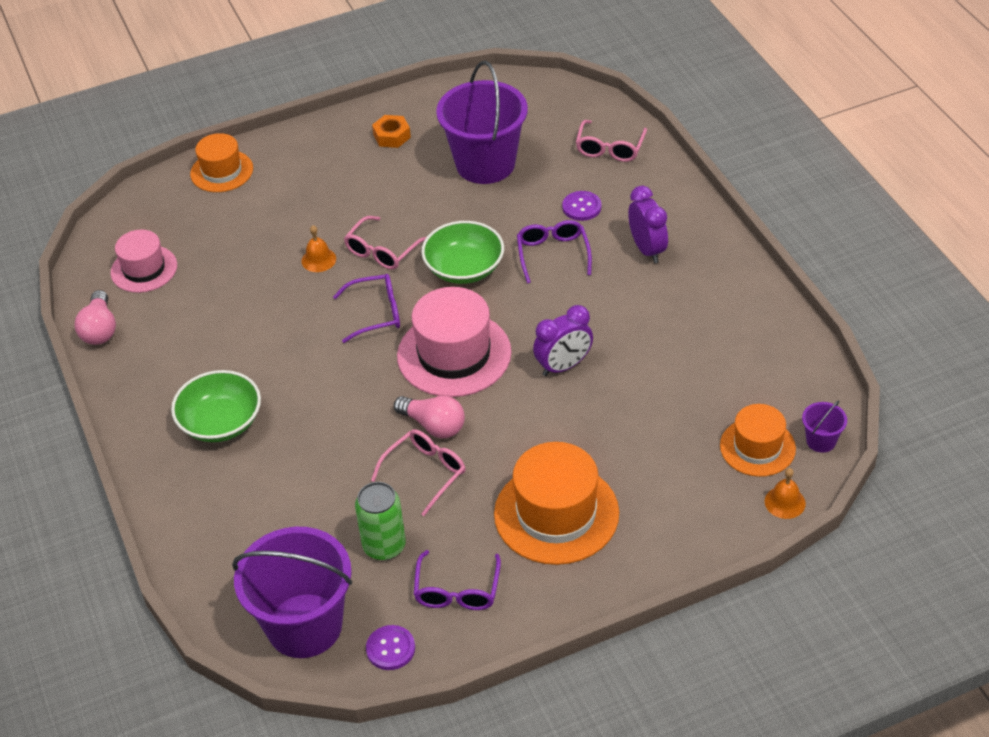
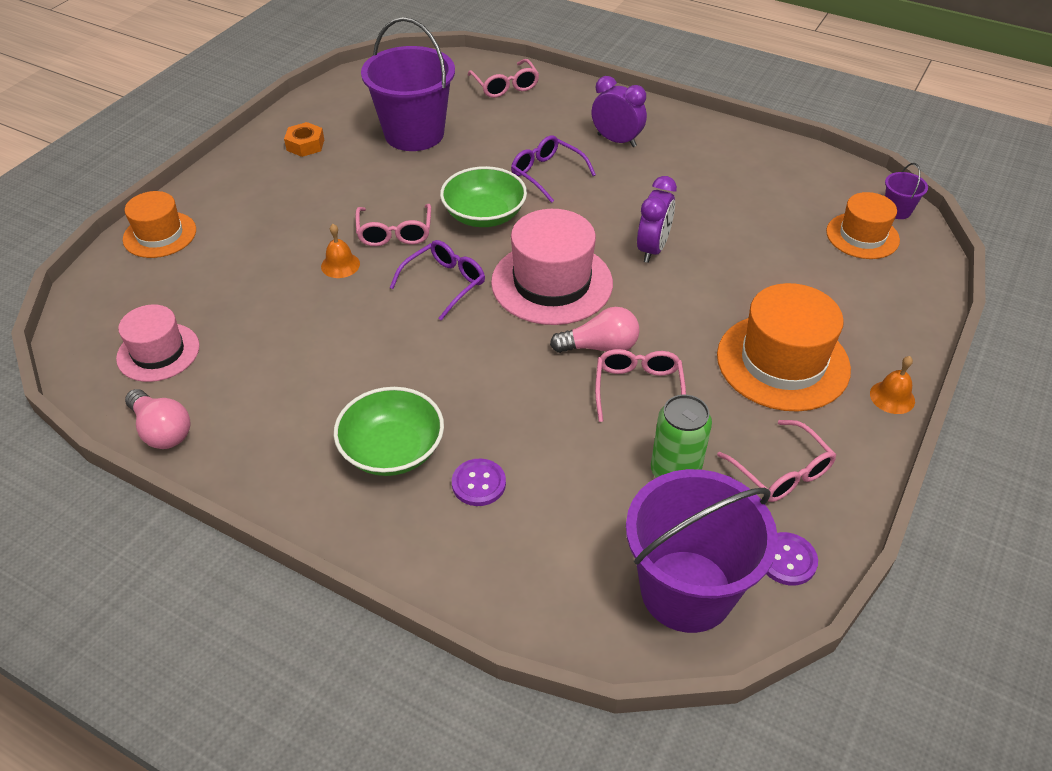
camera: 40 degrees left, 0 degrees up
(457, 591) = (781, 472): purple glasses -> pink glasses
(581, 207) = (530, 133): purple button -> purple button (478, 483)
(785, 502) = (928, 263): orange bell -> orange bell (892, 397)

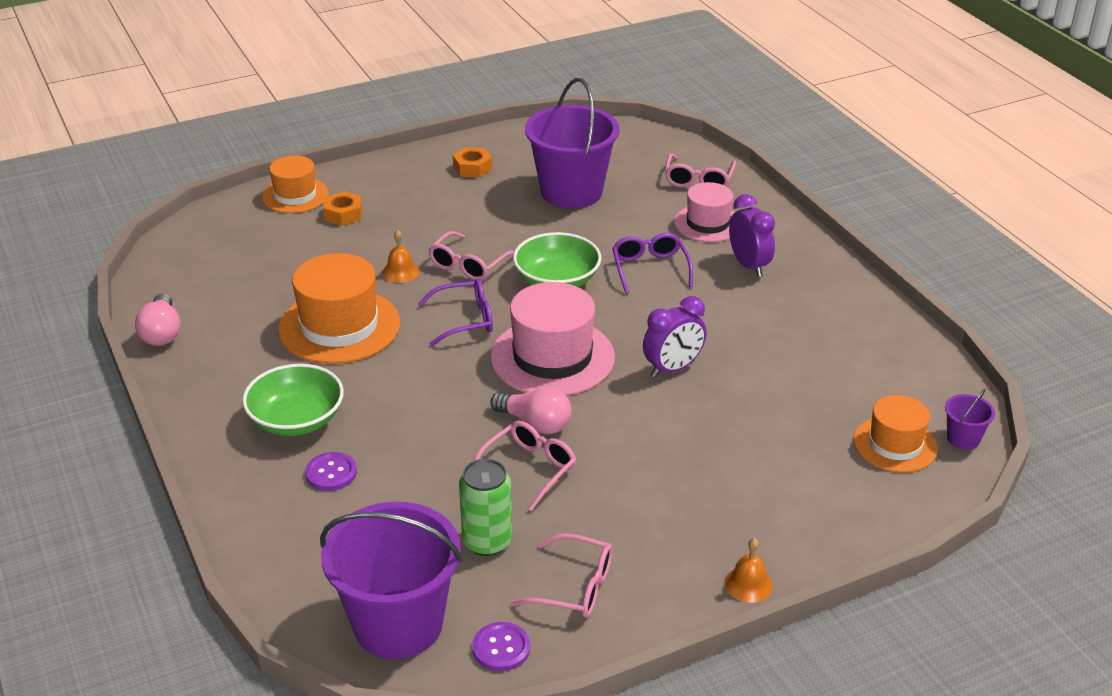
camera: 35 degrees right, 10 degrees down
(158, 352) = (211, 279): pink hat -> pink hat (708, 223)
(228, 234) = (343, 214): none -> orange nut
(781, 472) = (575, 587): pink glasses -> pink glasses turned 75 degrees counterclockwise
(783, 362) = (681, 509): orange hat -> orange hat (339, 326)

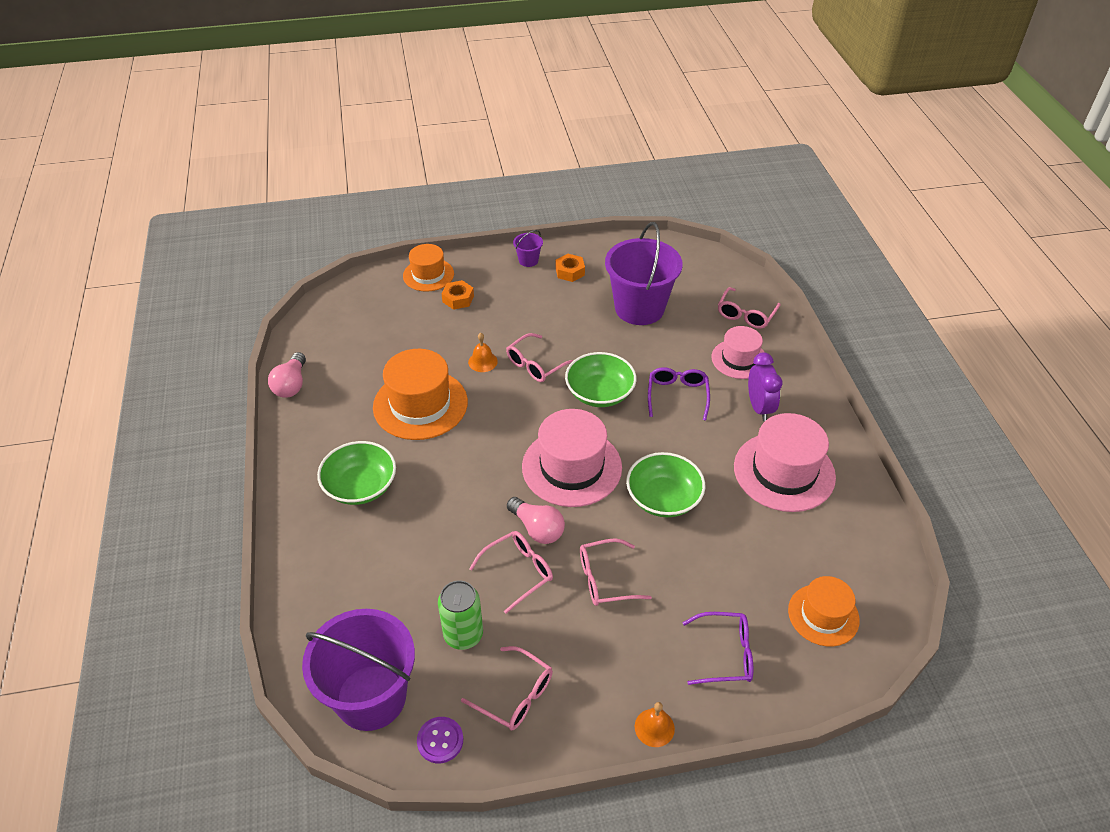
camera: 15 degrees right, 10 degrees up
(331, 473) = (369, 542): purple button -> none
(465, 320) = (516, 417): purple glasses -> purple glasses (725, 654)
(635, 457) = (605, 579): none -> pink glasses
(672, 368) = (663, 498): purple clock -> green bowl
(800, 321) = (784, 471): none -> pink hat
(963, 438) = (884, 622): purple bucket -> purple bucket (528, 260)

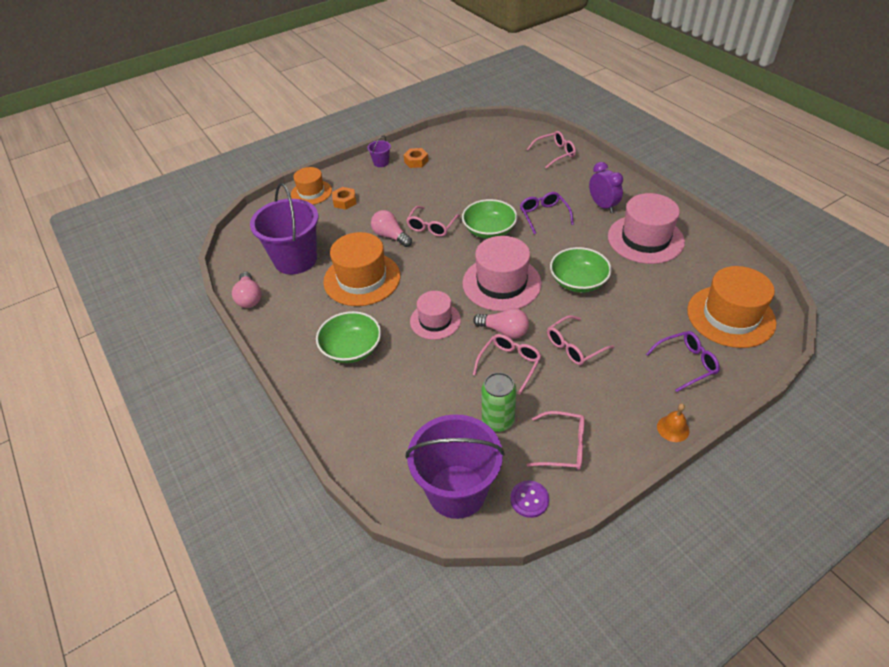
camera: 20 degrees left, 0 degrees up
(482, 361) = (390, 236): orange bell -> pink light bulb
(639, 308) = (481, 170): purple bucket -> purple bucket (295, 259)
(739, 359) = (569, 181): pink hat -> pink hat (435, 320)
(745, 315) = (555, 153): pink glasses -> pink glasses turned 120 degrees counterclockwise
(823, 615) = (730, 316): orange hat -> orange hat, size x1.62

